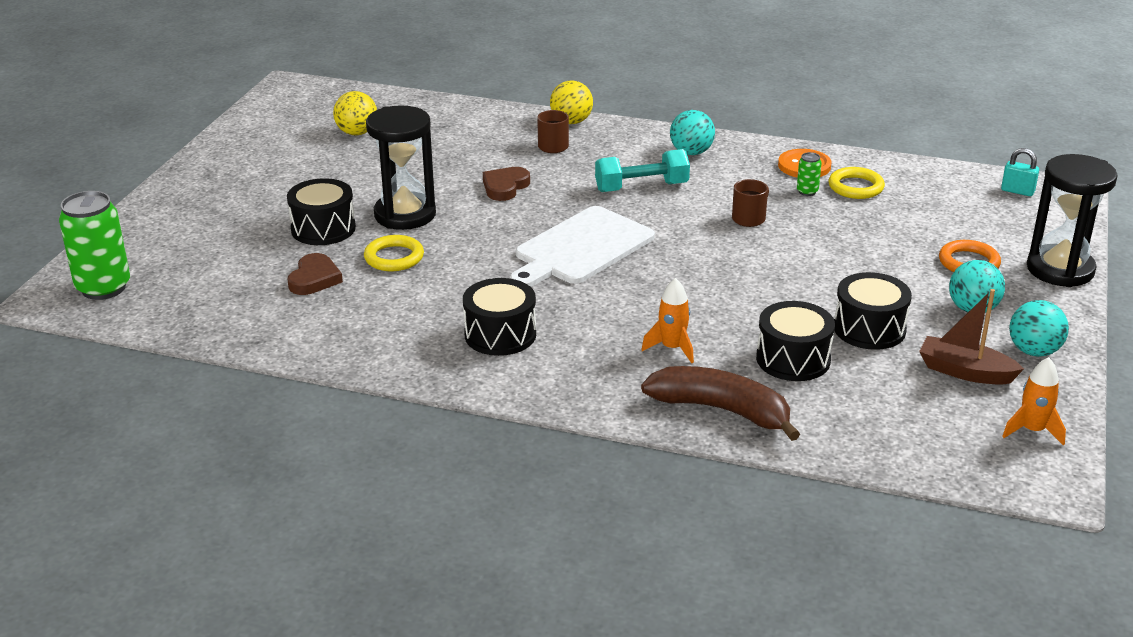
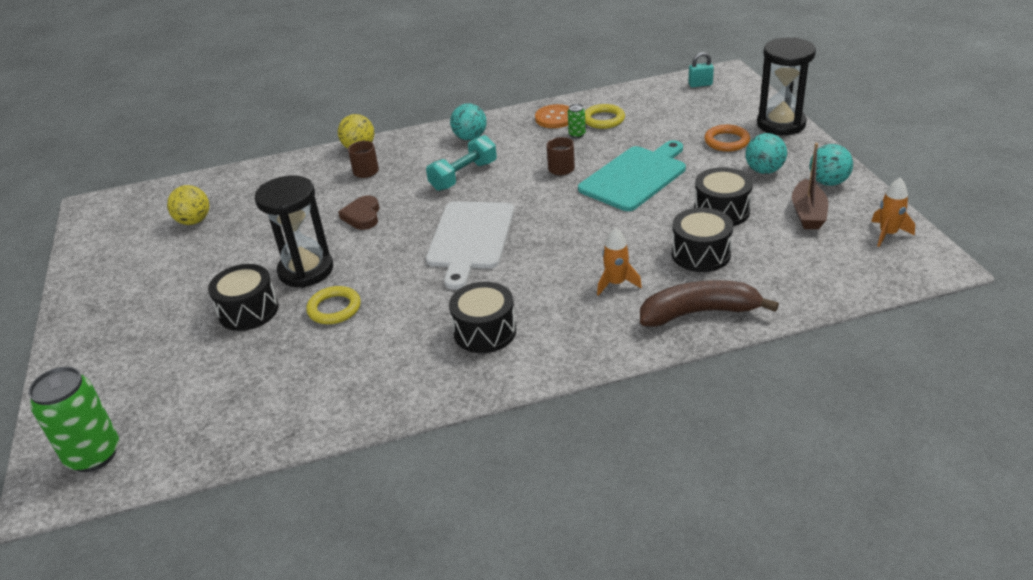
camera: 30 degrees left, 5 degrees up
(314, 279) = (285, 356): brown heart -> none
(818, 257) = (635, 176): none -> turquoise cutting board
(965, 372) = (808, 213): brown boat -> brown boat turned 75 degrees counterclockwise

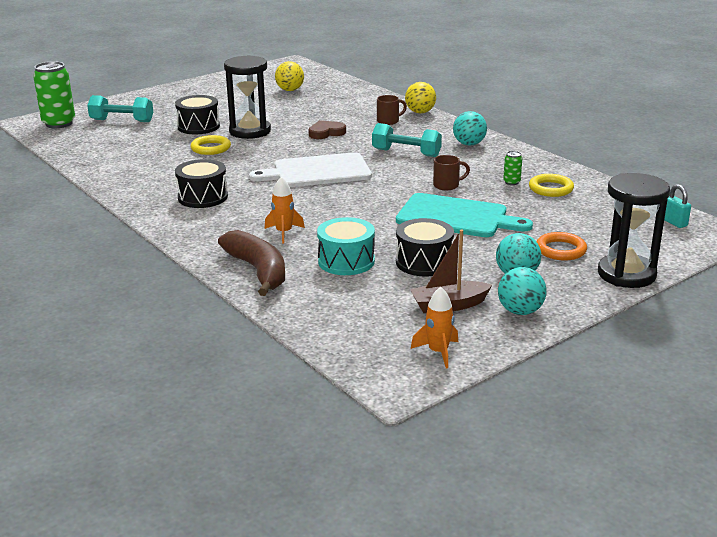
camera: 65 degrees right, 10 degrees down
(153, 382) = (122, 121): none -> turquoise dumbbell
(555, 118) = (534, 169): orange button -> none
(701, 254) = (346, 261): black drum -> turquoise drum

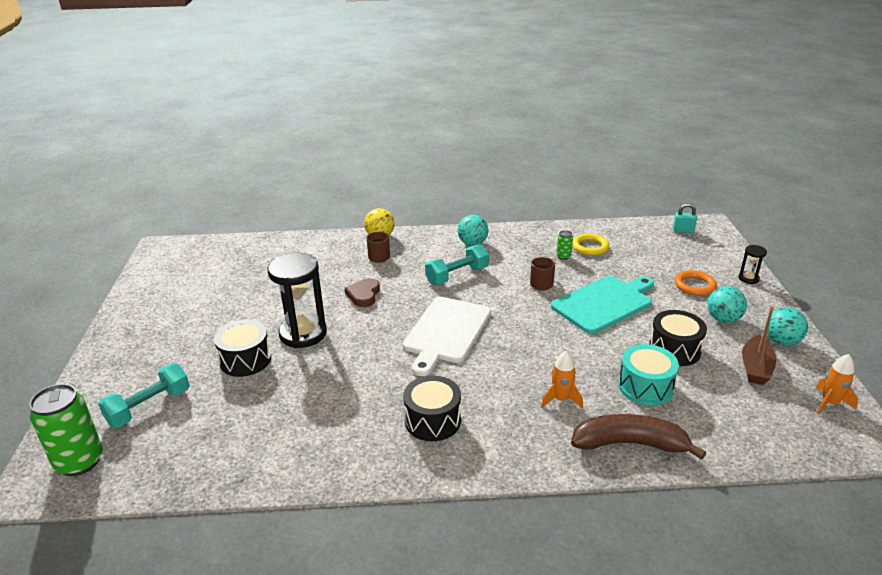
camera: 55 degrees left, 5 degrees up
(211, 148) = (314, 372): yellow ring -> none
(290, 90) = (231, 274): yellow ball -> none
(626, 274) = (748, 278): black hourglass -> black hourglass, size x0.46

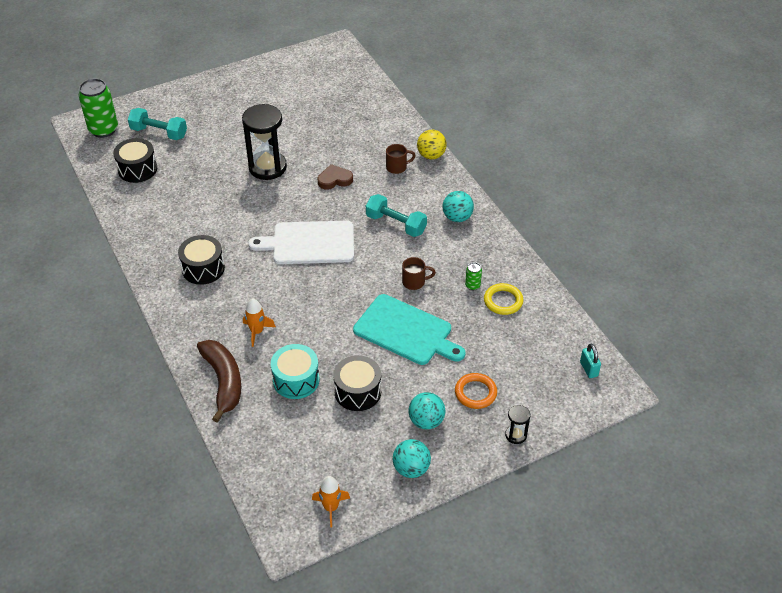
camera: 65 degrees right, 15 degrees up
(245, 360) = (224, 152): black drum -> black drum (137, 169)
(755, 368) = (358, 451): brown boat -> none

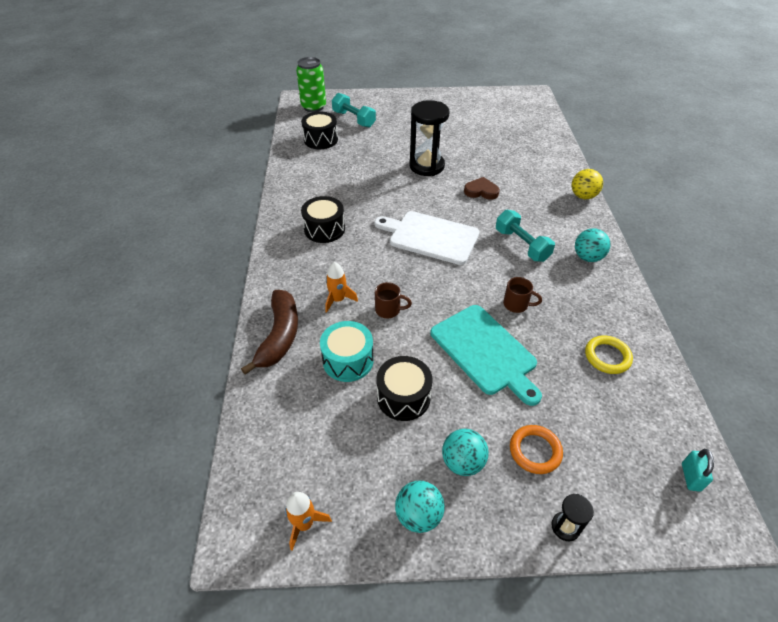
camera: 25 degrees right, 0 degrees up
(397, 167) = (545, 197): brown mug -> brown mug (389, 310)
(472, 285) = (578, 329): green can -> none

